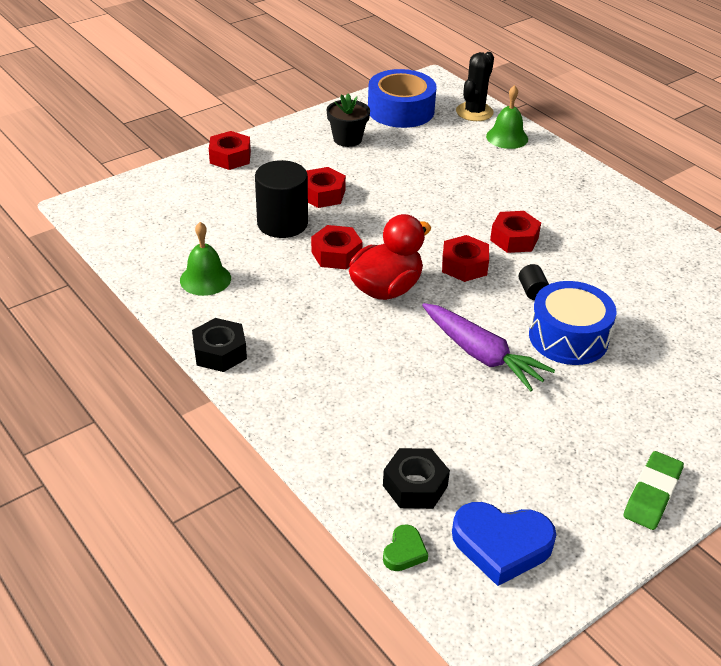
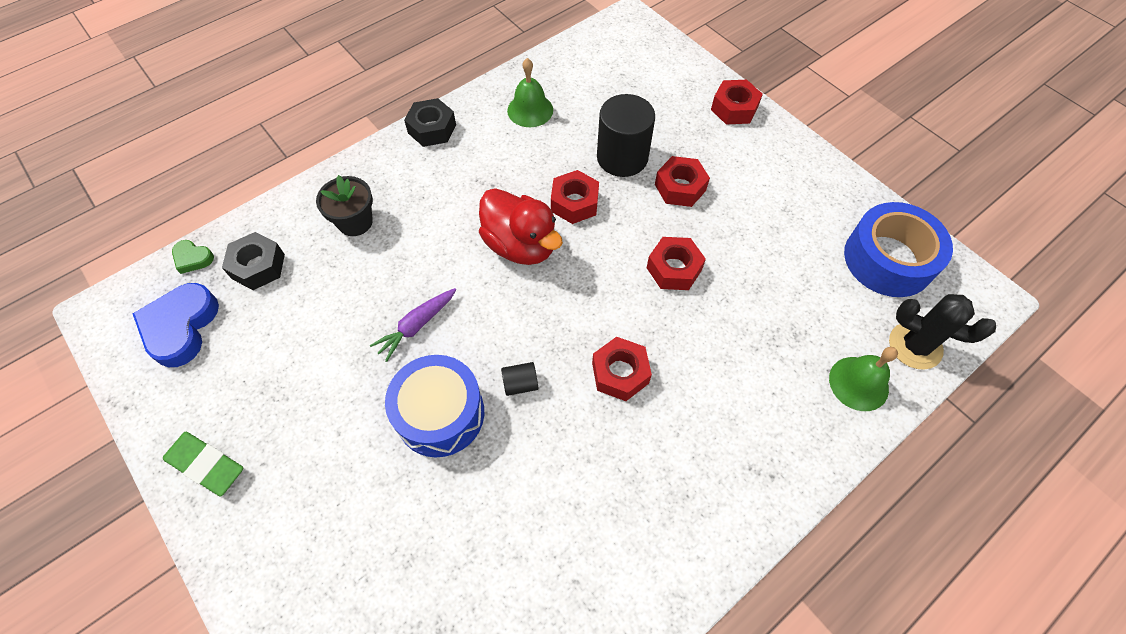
camera: 90 degrees right, 20 degrees up
(347, 139) = (800, 206): black flower pot -> black flower pot (355, 222)
(464, 265) = (564, 317): red nut -> red nut (674, 269)
(482, 355) = (416, 326): purple carrot -> purple carrot, size x0.63

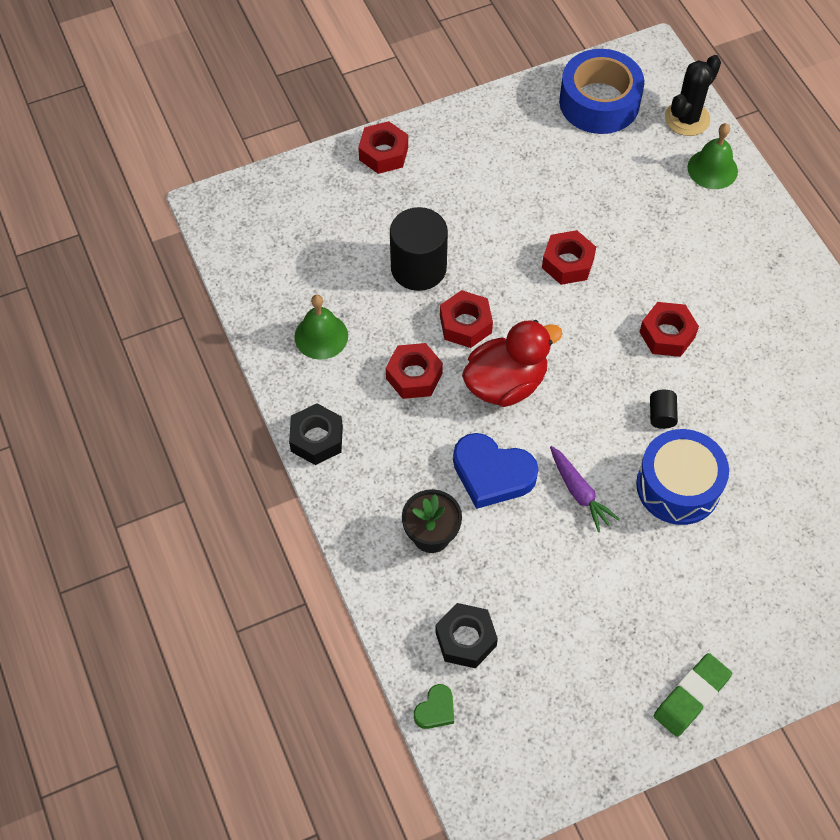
camera: 75 degrees left, 0 degrees up
(181, 327) = (527, 722): blue heart -> blue heart (492, 474)
(680, 187) = (473, 230): red nut -> red nut (414, 376)

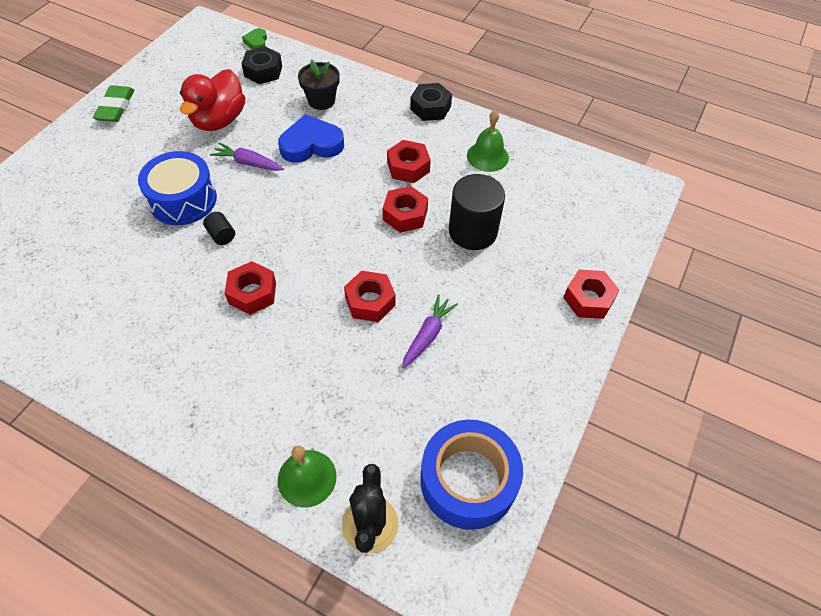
camera: 140 degrees right, 5 degrees down
(506, 383) = (345, 195): red duck -> red duck (219, 120)
(542, 207) = (428, 335): none -> purple carrot

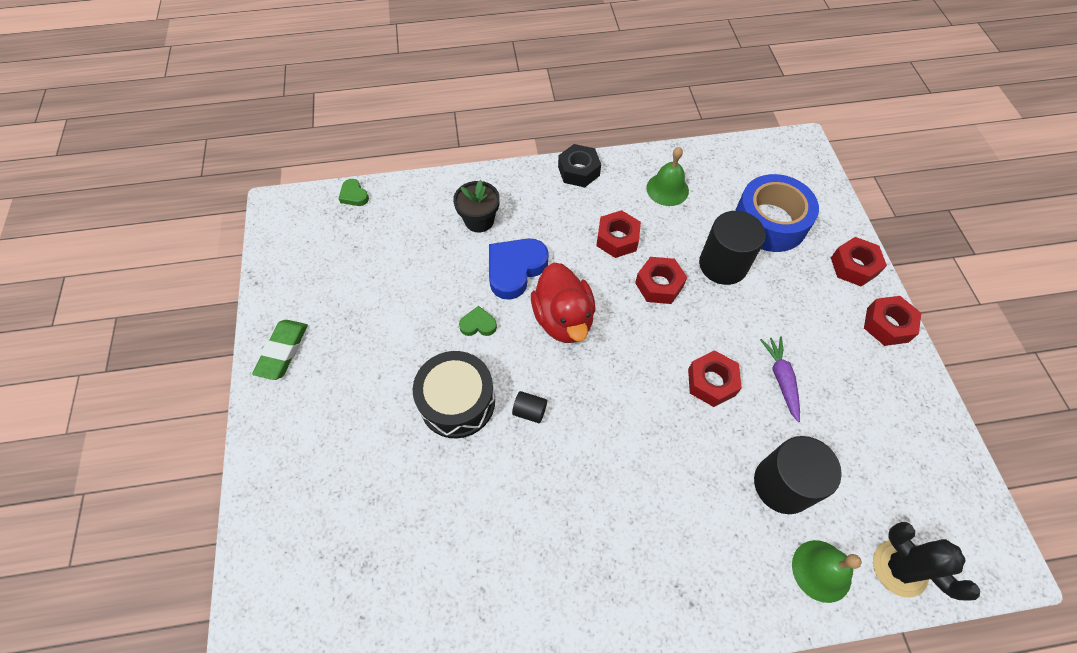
camera: 35 degrees left, 5 degrees up
(115, 107) = (283, 351): green eraser -> green eraser turned 45 degrees clockwise
(183, 200) = (457, 402): blue drum -> black drum
(219, 120) = (405, 299): red duck -> red duck (563, 319)
(248, 163) = (478, 324): purple carrot -> green heart
(252, 293) = (613, 445): red nut -> red nut (887, 325)
(263, 71) = (393, 222): black nut -> none
(345, 402) = (782, 484): none -> black cylinder
(468, 480) = (923, 475): blue tape -> blue tape (770, 222)

